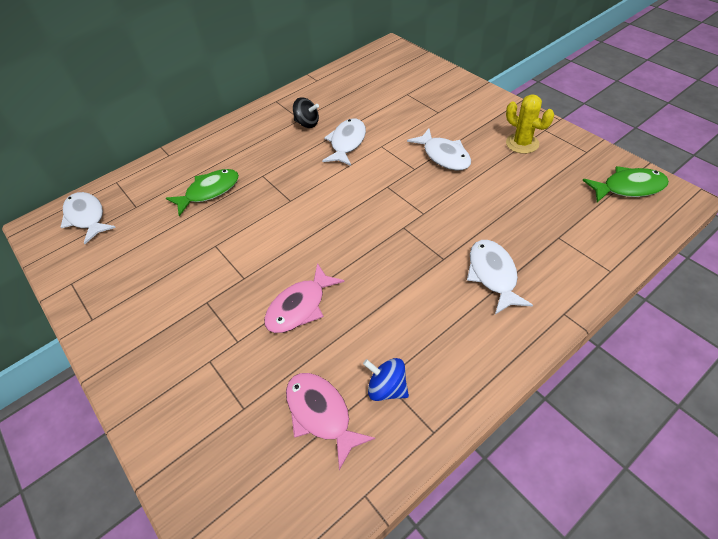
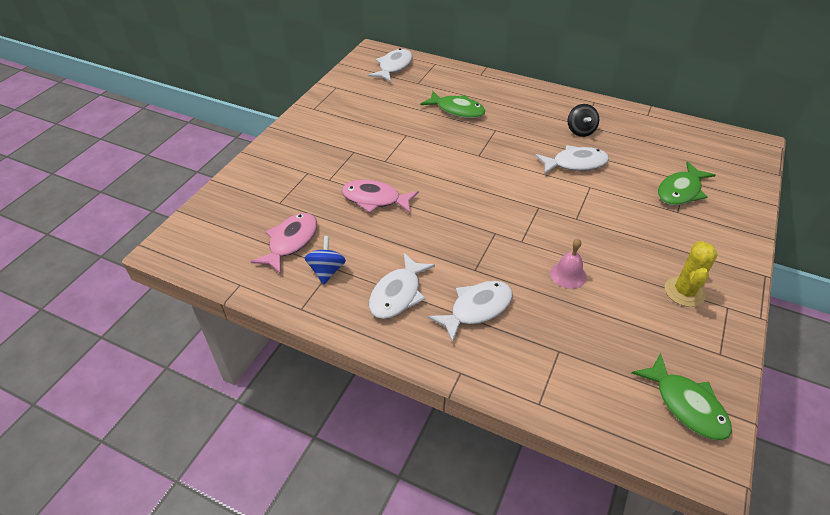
camera: 60 degrees right, 5 degrees down
(416, 101) = (680, 191): none -> green fish
(444, 156) = (612, 234): white fish -> white fish (398, 294)
(477, 199) = (568, 275): none -> pink bell

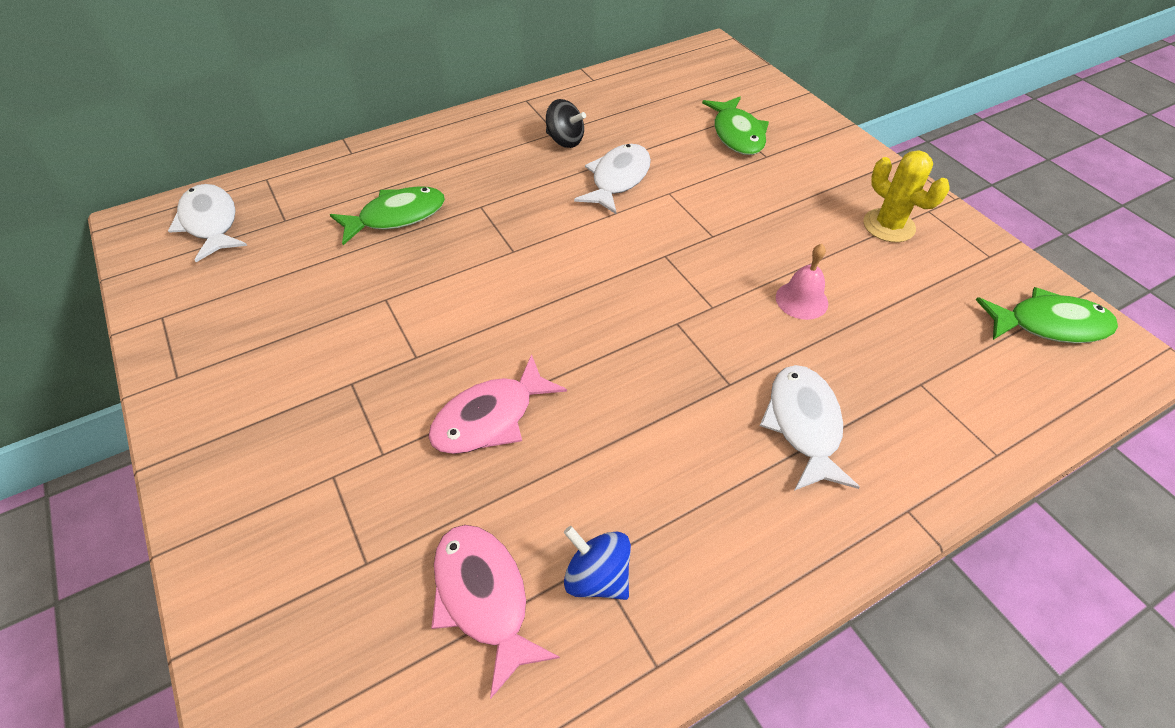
camera: 55 degrees left, 5 degrees up
(398, 294) = (716, 502): white fish -> none

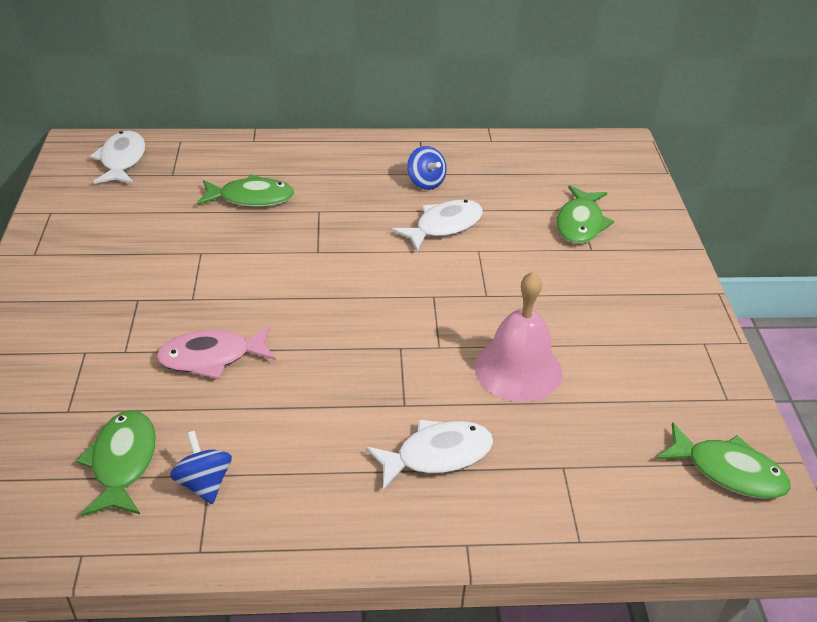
camera: 25 degrees right, 10 degrees down
(484, 598) = (123, 462): pink fish -> green fish
(565, 140) = (425, 182): black spinning top -> blue spinning top
(801, 300) = (518, 369): pink bell -> pink bell, size x1.83
(804, 425) = (437, 455): white fish -> white fish turned 45 degrees clockwise
(888, 226) = (652, 342): yellow cactus -> none

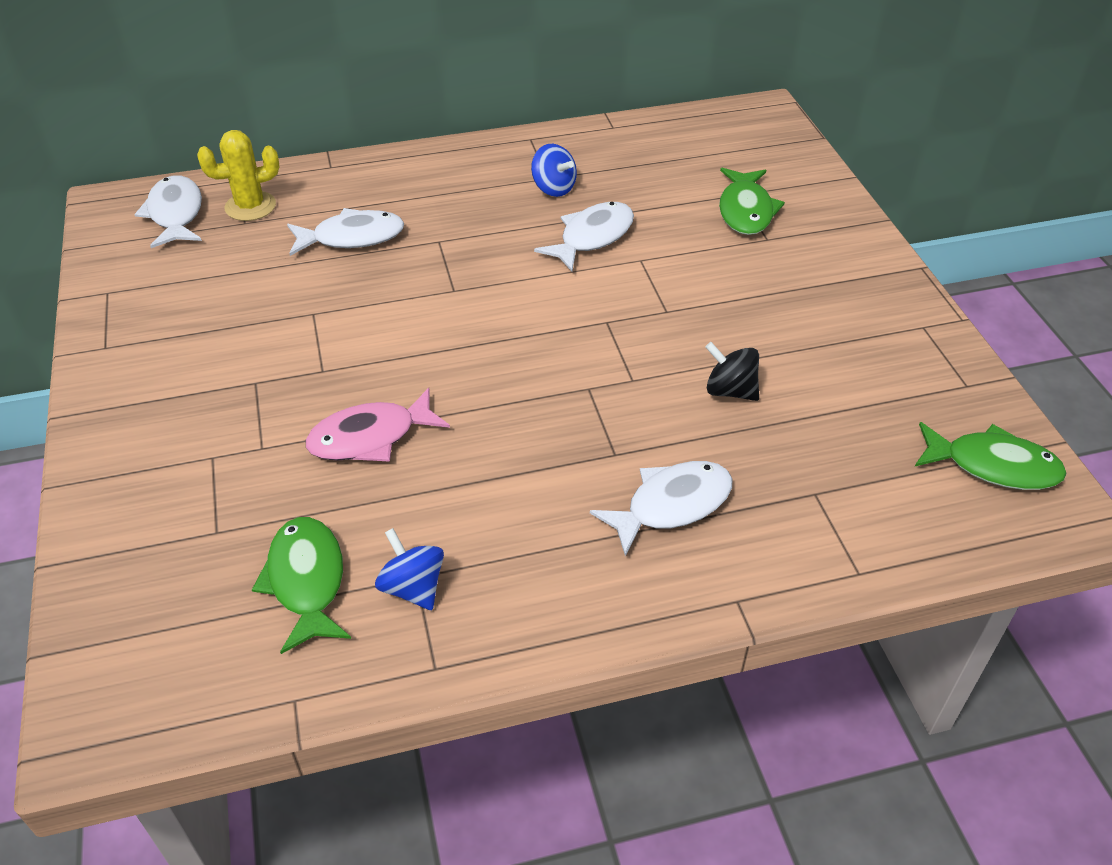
camera: 10 degrees left, 5 degrees up
(181, 163) = (250, 206): none -> yellow cactus
(251, 198) = (352, 237): green fish -> white fish
(518, 369) = (730, 391): pink bell -> black spinning top

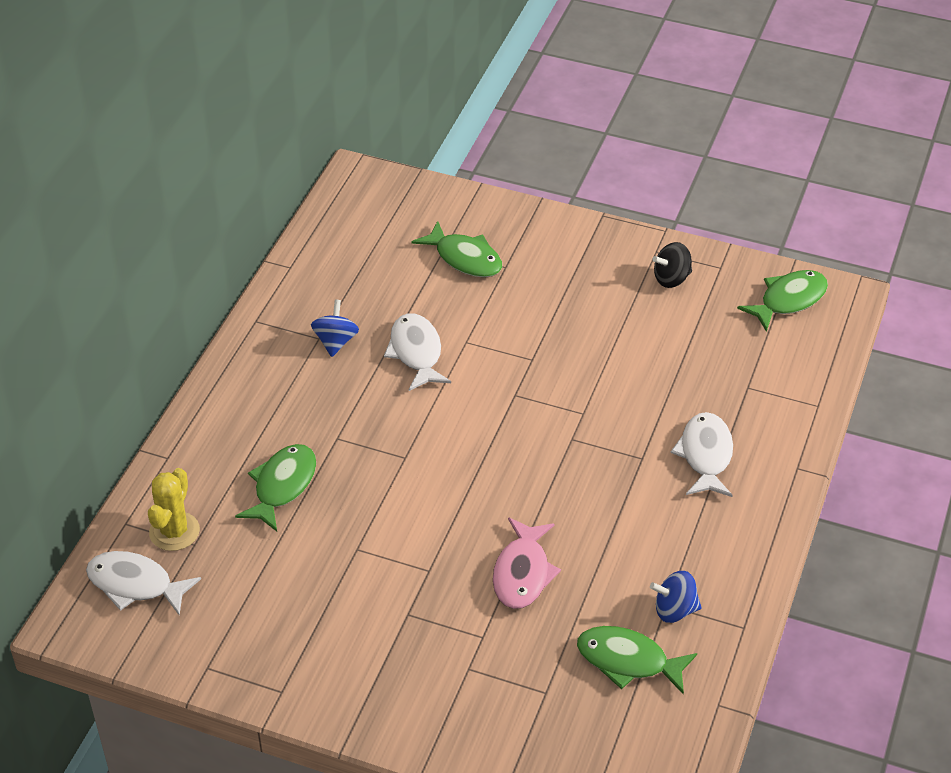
camera: 55 degrees left, 0 degrees up
(352, 237) = (282, 486): white fish -> green fish
(553, 188) = (335, 342): blue spinning top -> blue spinning top turned 75 degrees counterclockwise
(730, 391) = (633, 373): black spinning top -> black spinning top (671, 279)

